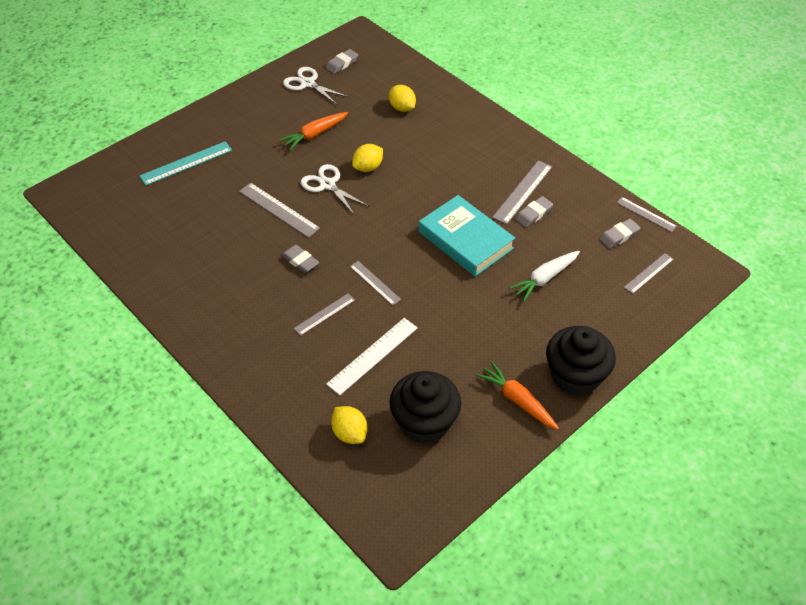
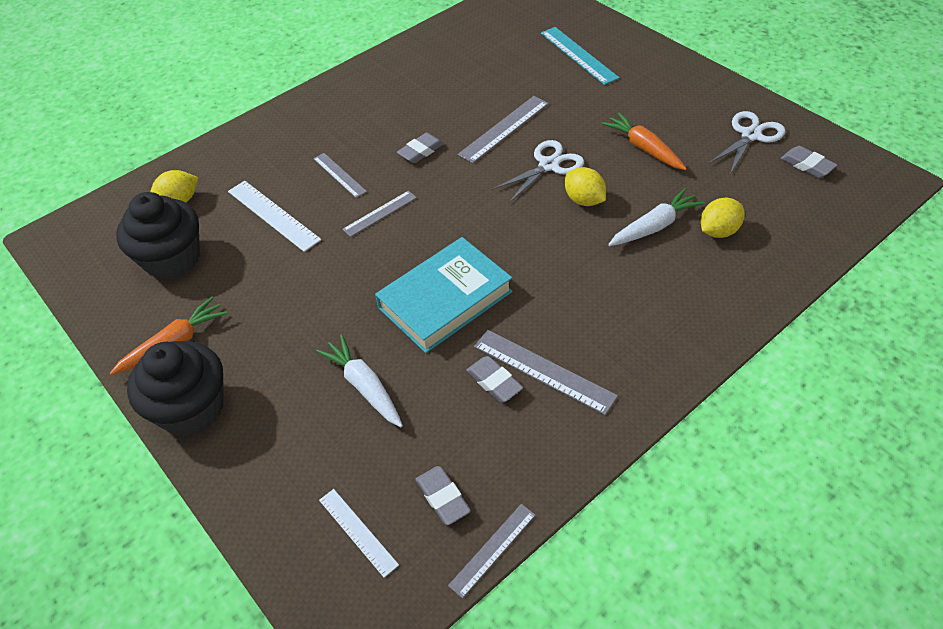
camera: 95 degrees right, 0 degrees up
(396, 135) = (654, 226): none -> white carrot
(649, 273) = (358, 531): grey ruler -> white ruler

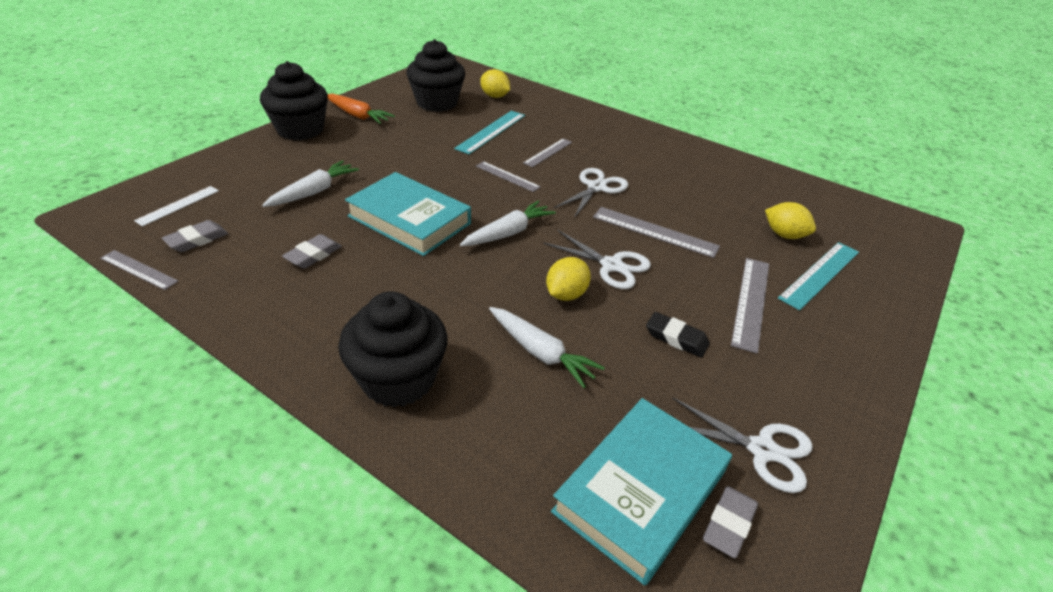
camera: 70 degrees right, 10 degrees down
(273, 215) = (491, 131): white ruler -> turquoise ruler
(421, 151) = (596, 187): grey eraser -> white scissors
(485, 225) = (508, 233): none -> white carrot
(543, 371) = (324, 283): grey ruler -> grey ruler (751, 302)
(644, 148) = (676, 338): orange carrot -> black eraser
(680, 317) = (398, 379): none -> black cupcake
(718, 231) = (549, 413): yellow lemon -> yellow lemon (784, 235)
(785, 197) = (641, 491): none -> turquoise book

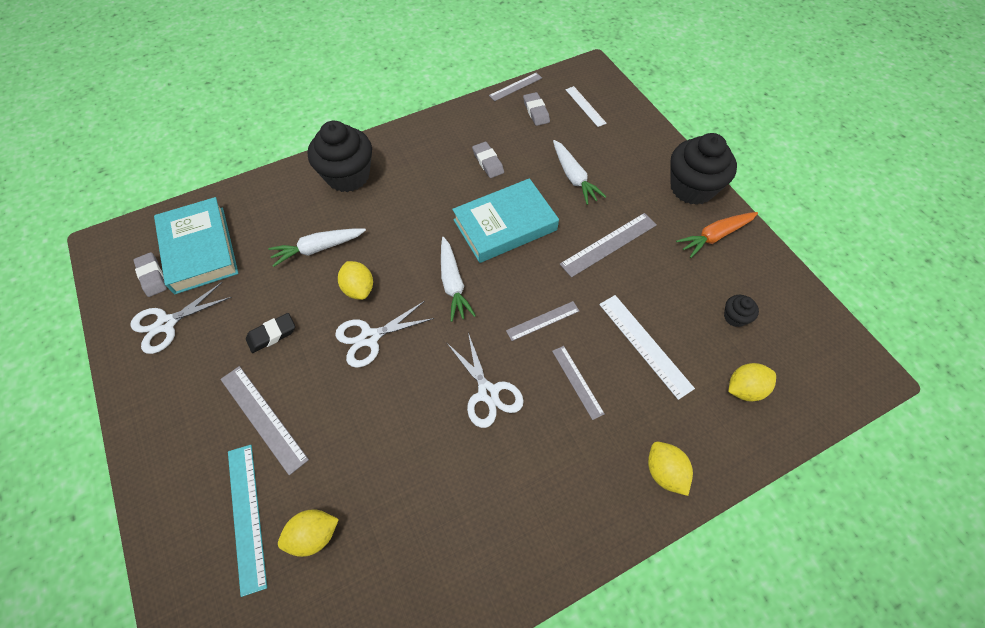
camera: 120 degrees right, 20 degrees up
(437, 103) = (735, 317): black cupcake -> black cupcake, size x0.45
(491, 131) = (645, 345): turquoise ruler -> white ruler
(580, 115) = (664, 472): none -> yellow lemon
(655, 231) = (391, 402): grey ruler -> grey ruler (609, 244)

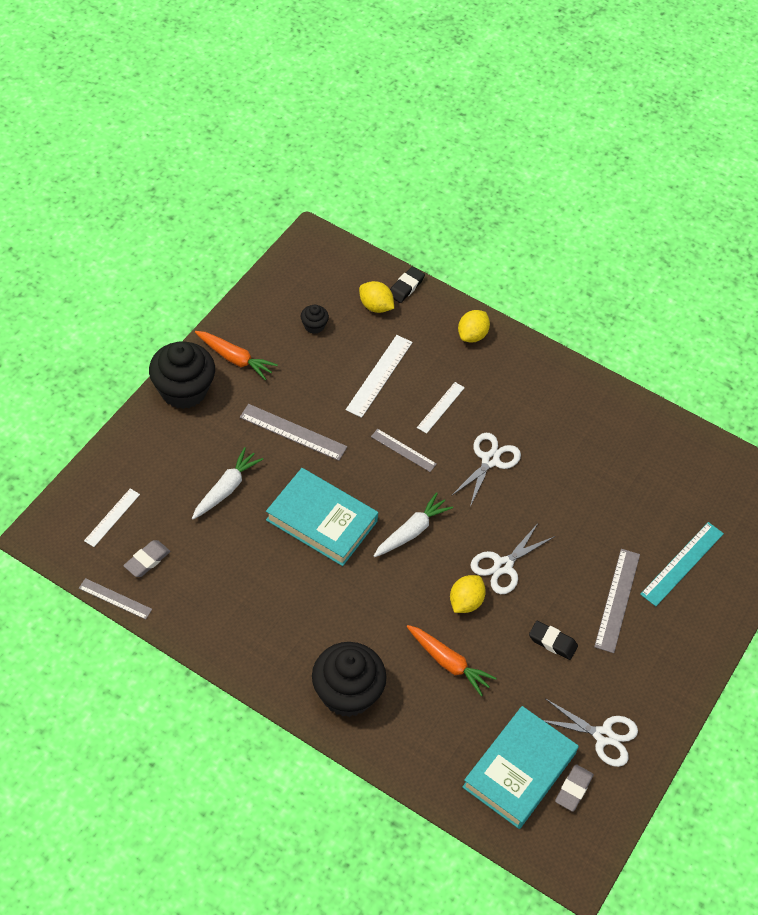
camera: 125 degrees left, 5 degrees down
(314, 535) = (661, 515): yellow lemon -> none
(318, 248) = (448, 663): white carrot -> orange carrot
(370, 337) = (503, 566): white scissors -> white scissors turned 105 degrees clockwise
(488, 162) = (250, 571): grey eraser -> none
(577, 381) = (441, 407): grey ruler -> white ruler
(765, 436) = (406, 287): none -> black eraser

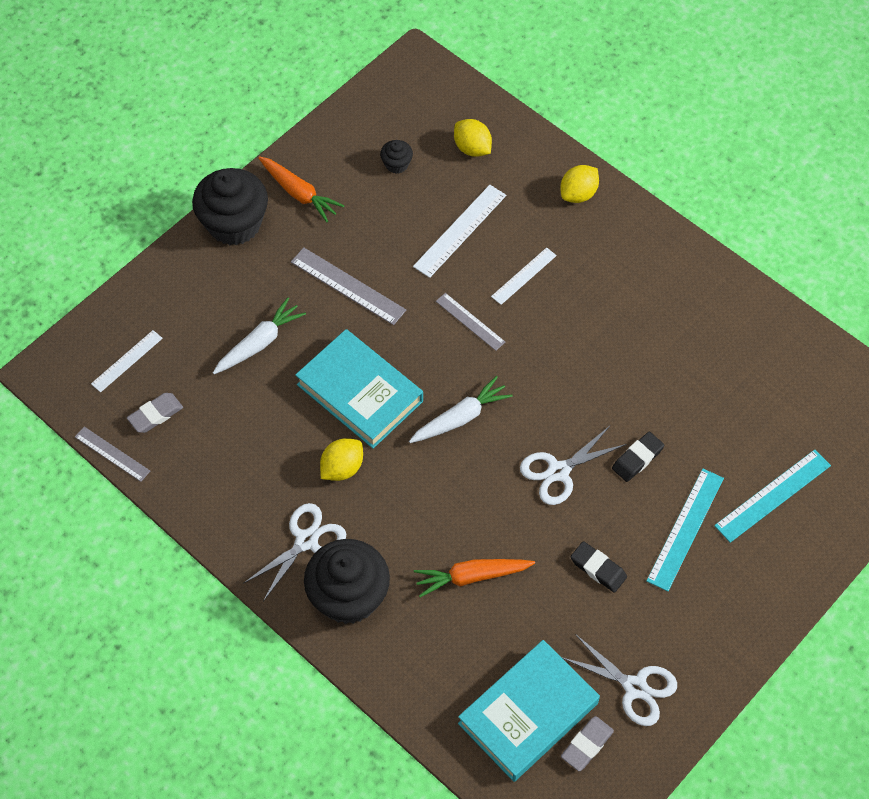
camera: 15 degrees right, 5 degrees up
(406, 287) = (512, 129): black eraser -> black eraser (637, 459)
(448, 663) = (471, 577): orange carrot -> orange carrot turned 120 degrees clockwise
(465, 602) = (506, 508): yellow lemon -> yellow lemon (342, 468)
(490, 460) = (569, 345): white scissors -> white scissors (306, 541)
(617, 600) = (685, 529): grey ruler -> turquoise ruler

